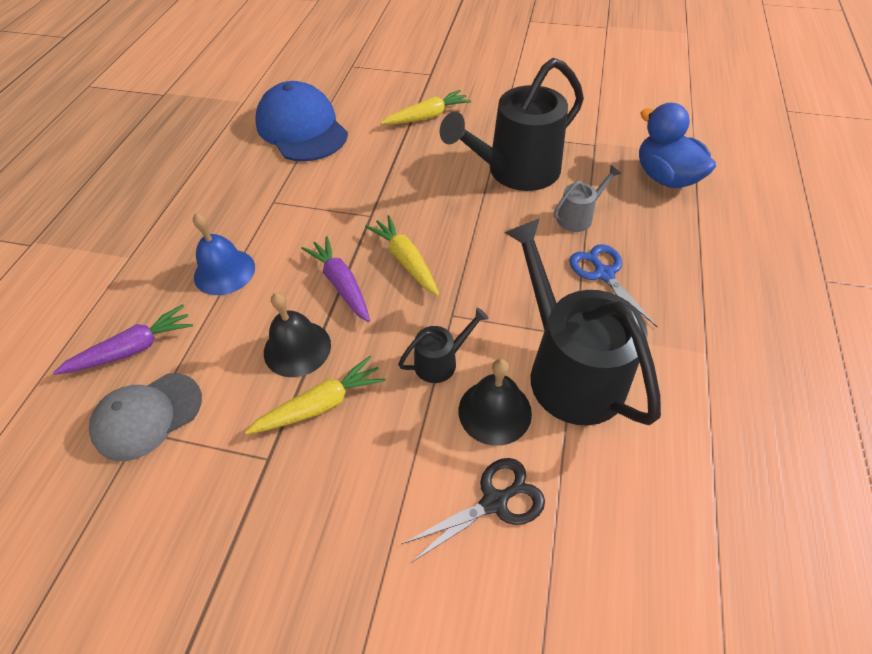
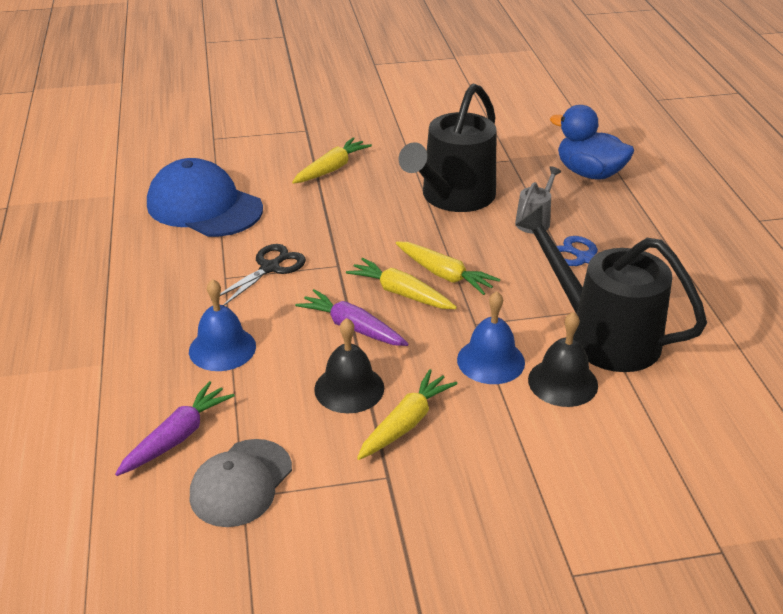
camera: 25 degrees left, 15 degrees down
(440, 362) = (490, 361): black watering can -> blue bell
(456, 252) = (444, 275): none -> yellow carrot
(495, 502) = (606, 442): black scissors -> black scissors (270, 268)

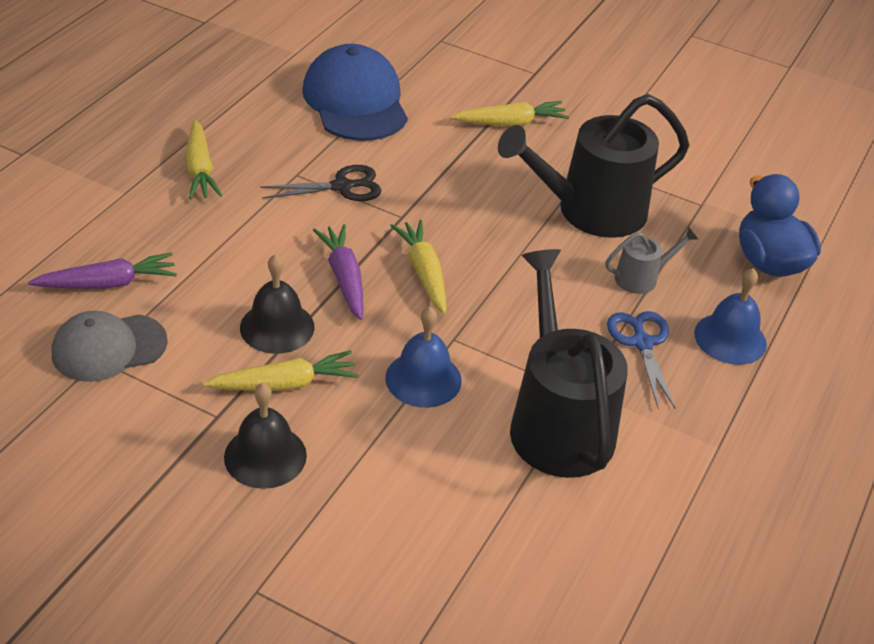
camera: 35 degrees right, 5 degrees up
(222, 348) = (222, 233): blue bell -> blue bell (730, 338)
(444, 275) = (484, 279): yellow carrot -> yellow carrot (200, 169)
(562, 382) = (462, 438): black bell -> black bell (265, 456)

